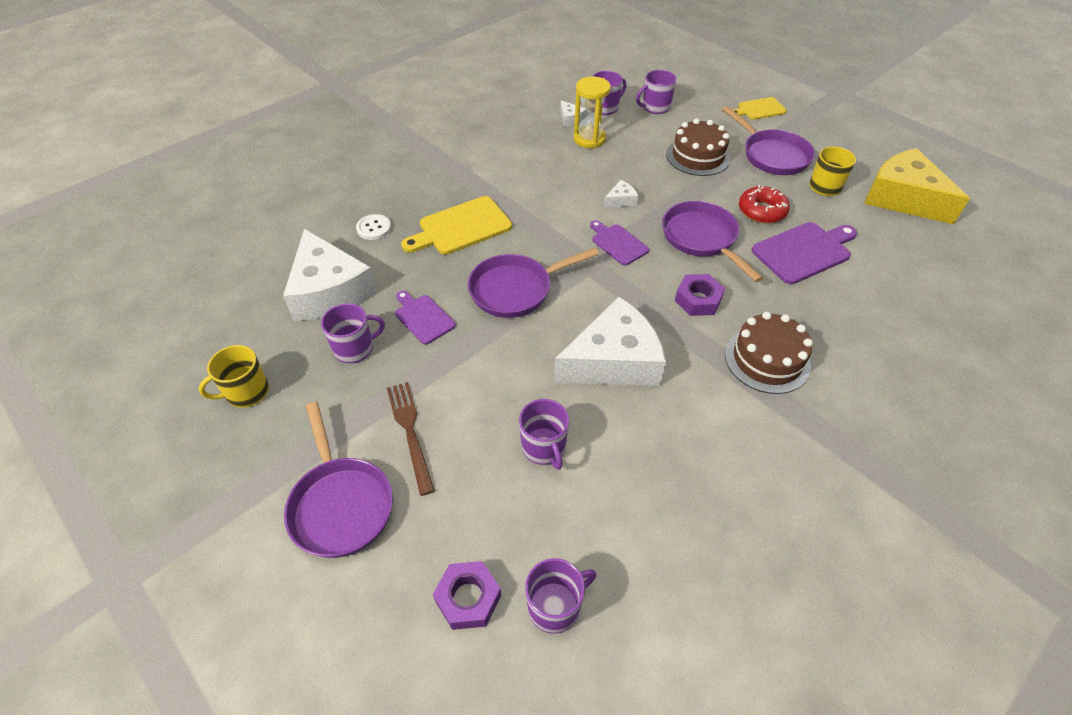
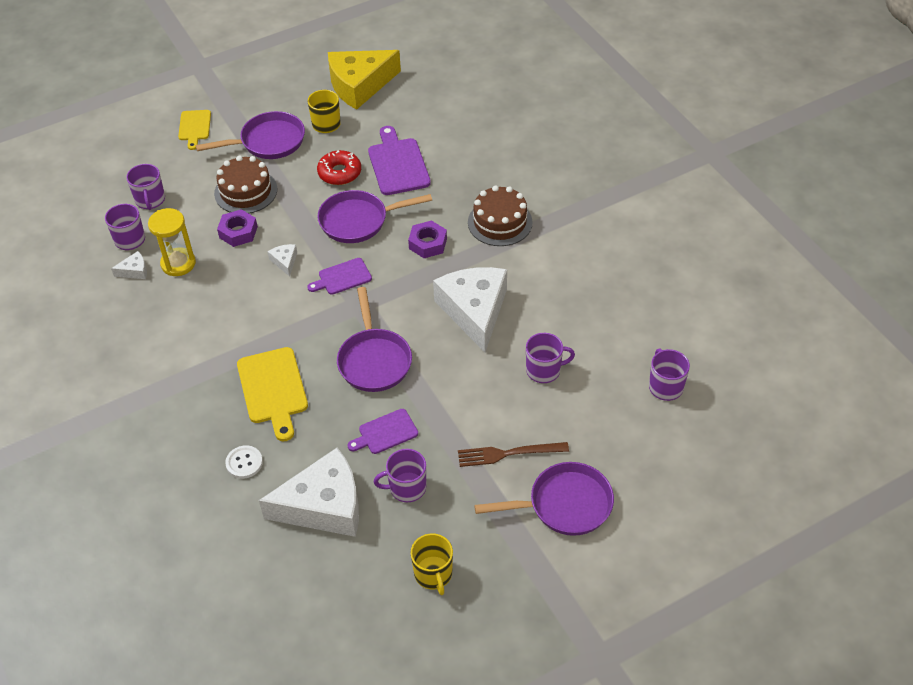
camera: 75 degrees left, 0 degrees up
(355, 348) = (406, 487): purple mug -> purple mug turned 90 degrees counterclockwise
(468, 598) = (652, 433): purple nut -> purple nut (238, 232)

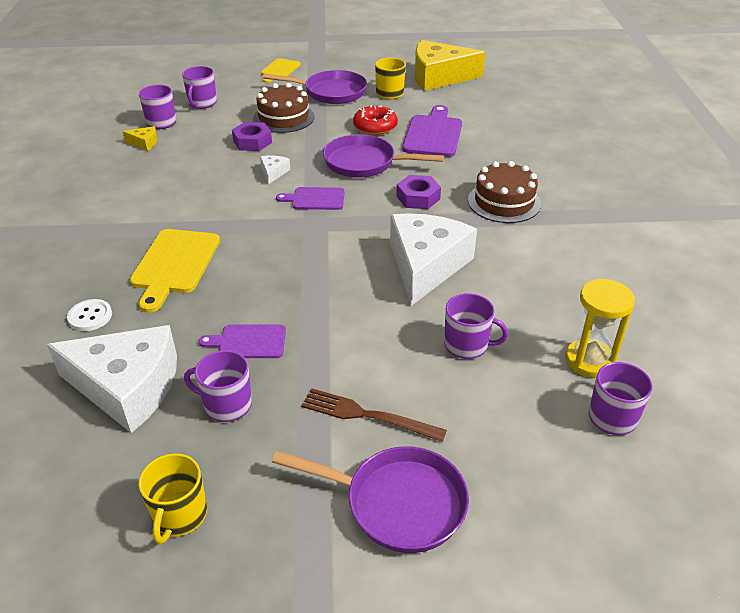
camera: 25 degrees right, 10 degrees down
(134, 271) = (144, 143): white cheese -> yellow cheese
(178, 263) = (183, 148): yellow hourglass -> yellow hourglass (589, 360)
(374, 360) = (290, 273): purple pan -> none

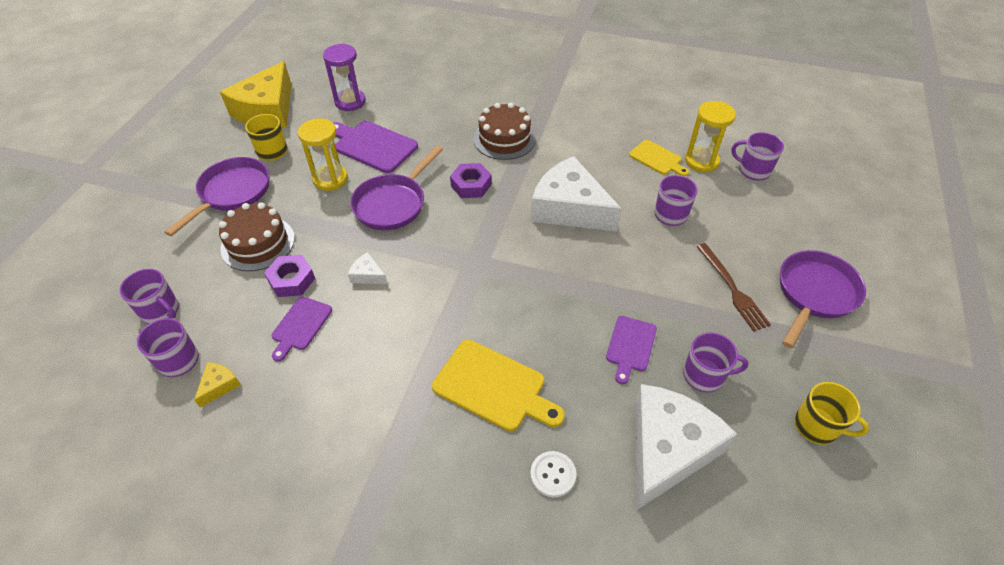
camera: 70 degrees left, 10 degrees up
(226, 405) = (704, 375): purple mug -> purple mug turned 120 degrees counterclockwise
(279, 70) = (138, 223): yellow cutting board -> yellow cutting board (657, 159)
(315, 199) = (435, 253): purple cutting board -> purple cutting board (300, 326)
(368, 415) = (732, 288): brown fork -> brown fork turned 60 degrees counterclockwise
(375, 126) = (330, 179): red donut -> yellow hourglass
(484, 108) = (350, 102): none -> purple hourglass

